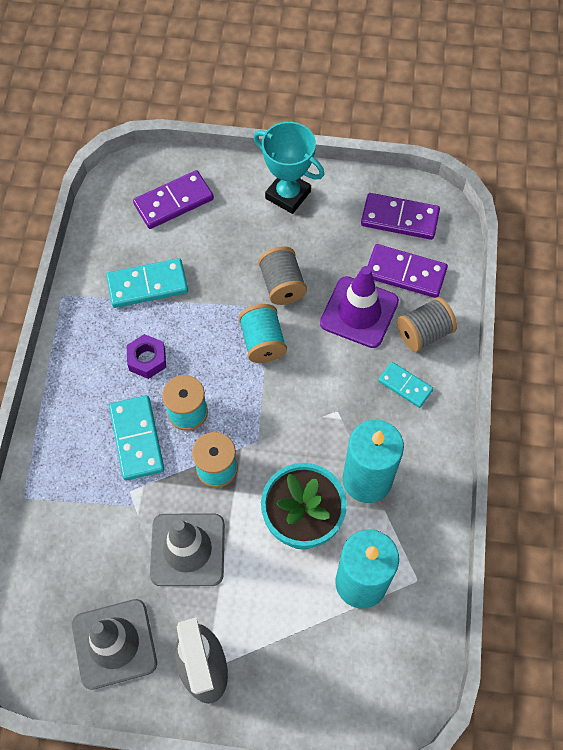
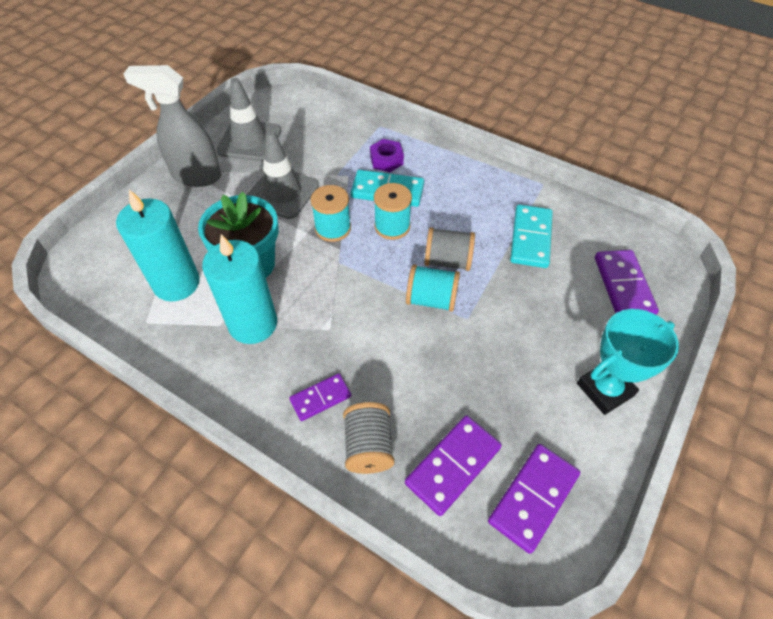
camera: 115 degrees right, 10 degrees down
(147, 359) = (455, 216): purple nut -> purple nut (386, 160)
(282, 285) = (487, 339): grey spool -> grey spool (447, 261)
(359, 312) = (424, 394): purple traffic cone -> none
(405, 385) = (320, 398): turquoise domino -> purple domino

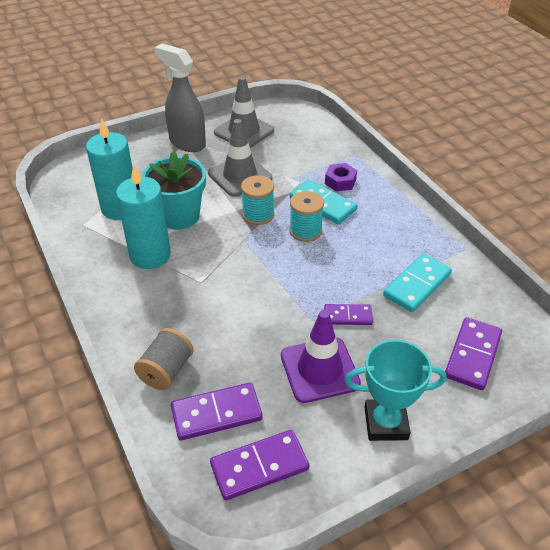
camera: 30 degrees right, 10 degrees down
(320, 398) = (158, 324): purple domino -> purple domino (348, 316)
(431, 299) = (294, 295): turquoise spool -> none
(447, 261) = (330, 273): grey spool -> none
(511, 366) = (319, 370): none -> purple traffic cone

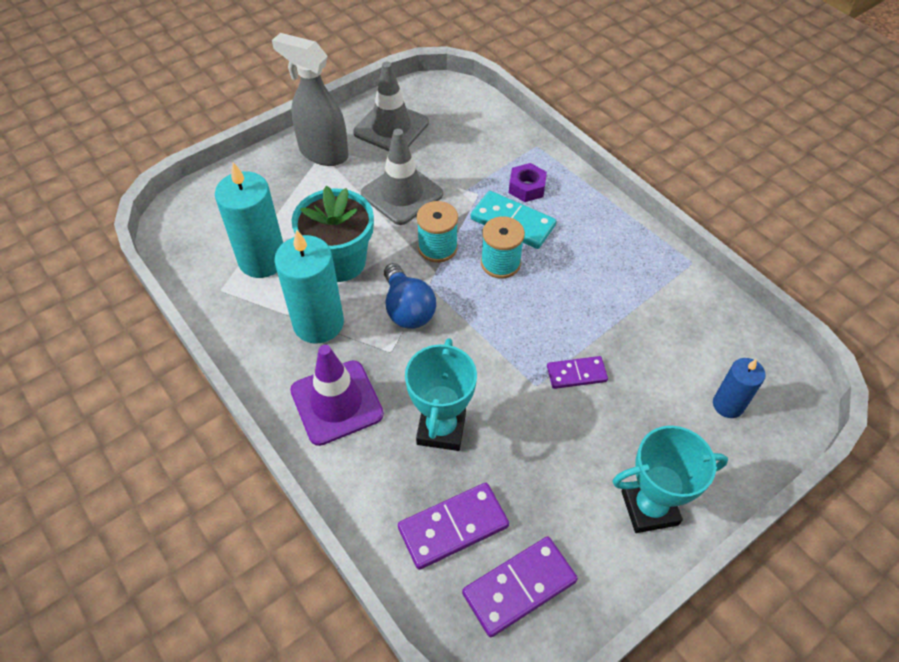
camera: 10 degrees left, 10 degrees up
(166, 370) = (379, 479): grey spool -> none
(222, 254) = (407, 309): none -> blue light bulb
(226, 341) = (441, 429): none -> turquoise trophy
(319, 370) = (559, 450): purple traffic cone -> purple traffic cone (336, 402)
(417, 285) = (647, 320): turquoise domino -> none
(472, 355) = (728, 405): purple domino -> blue candle

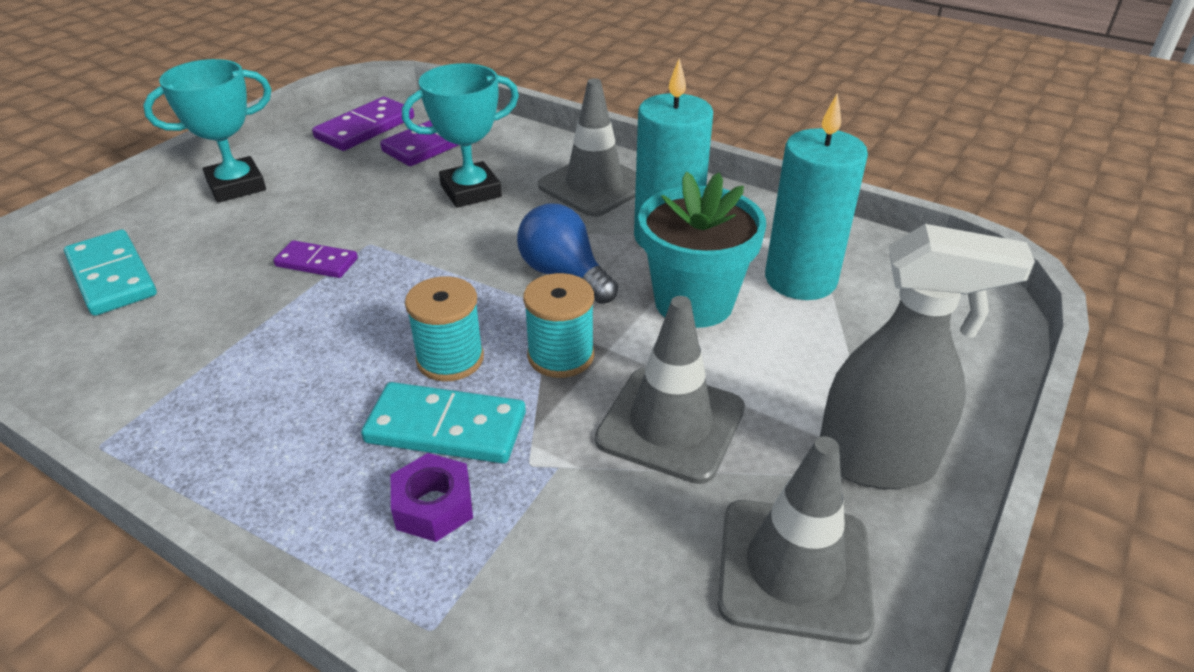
camera: 160 degrees right, 15 degrees down
(336, 402) = (594, 186): purple traffic cone -> grey traffic cone
(441, 429) = (471, 191): turquoise trophy -> turquoise trophy turned 75 degrees clockwise
(576, 374) = (317, 262): purple domino -> purple domino turned 45 degrees clockwise
(728, 405) = (112, 276): blue candle -> turquoise domino

